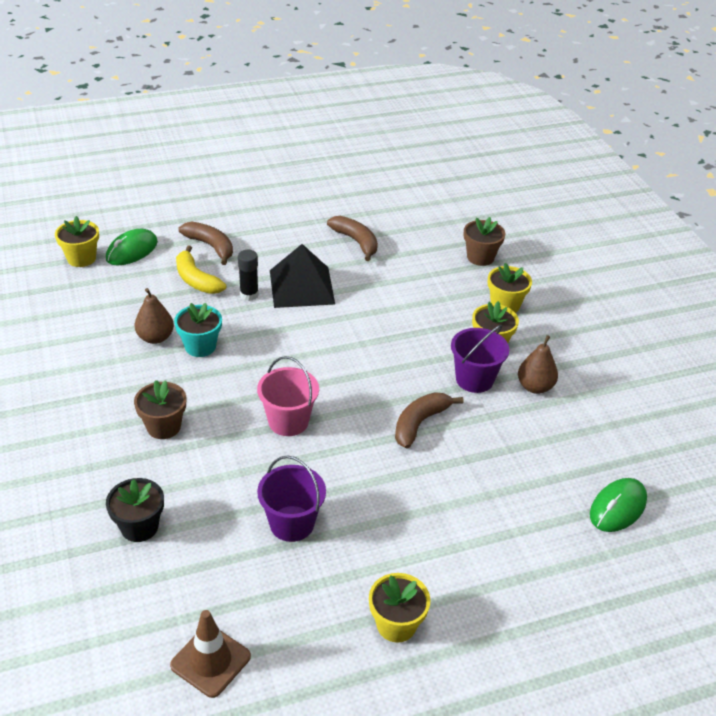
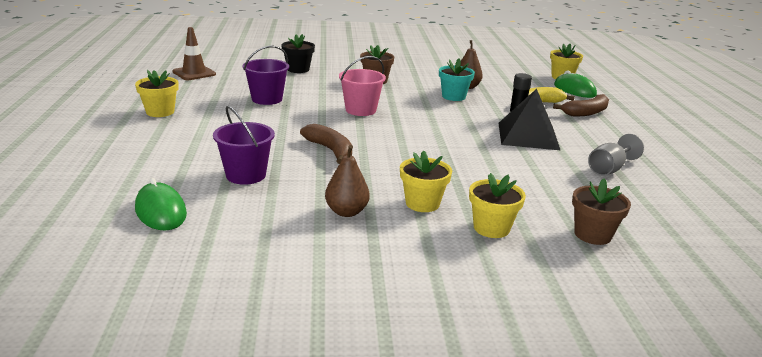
camera: 105 degrees right, 15 degrees down
(356, 242) = (609, 169): brown banana -> grey goblet
(474, 379) = (373, 184): purple bucket -> purple bucket (246, 175)

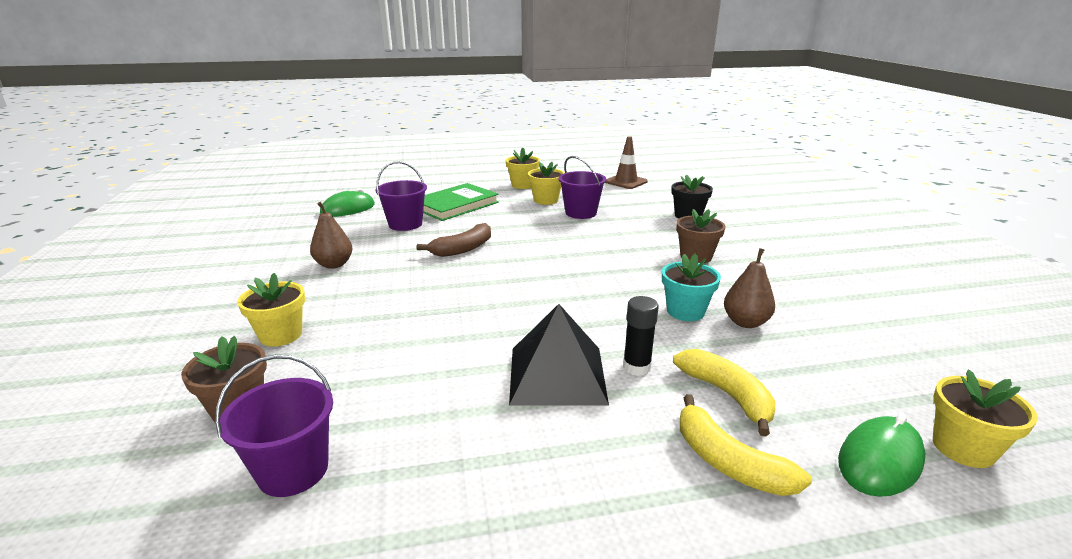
camera: 85 degrees right, 0 degrees up
(200, 147) = (455, 205): none -> green book
(360, 110) = (582, 255): pink bucket -> none
(422, 203) = (343, 297): yellow flower pot -> yellow flower pot (546, 200)
(586, 112) = (728, 462): brown banana -> yellow banana
(609, 169) = (441, 456): grey goblet -> none
(639, 209) = (293, 470): none -> purple bucket

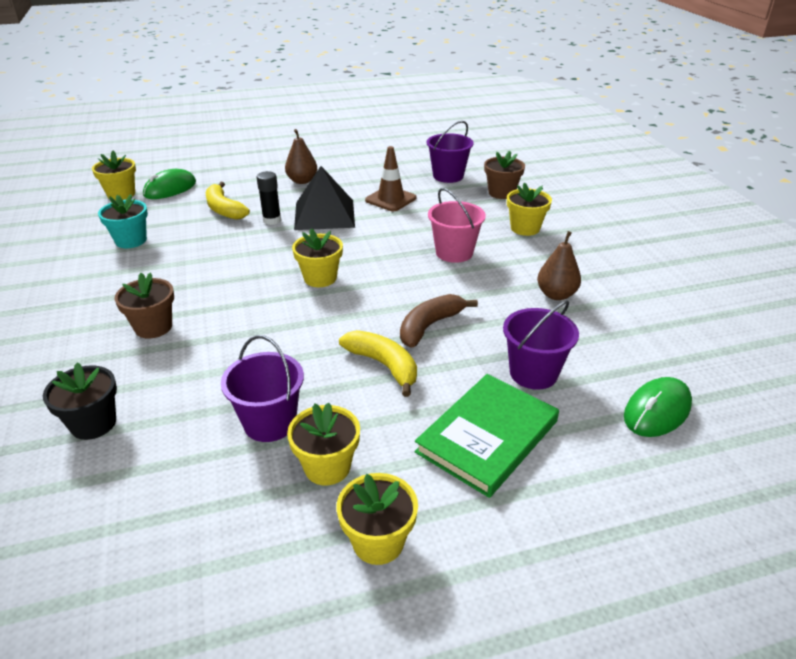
camera: 175 degrees right, 10 degrees up
(399, 307) = (454, 252): none -> pink bucket
(557, 287) = (320, 278): none -> yellow flower pot
(626, 182) = (128, 583): brown traffic cone -> brown traffic cone (390, 199)
(685, 311) = (213, 260): turquoise flower pot -> turquoise flower pot (131, 240)
(728, 462) = (244, 186): yellow banana -> yellow banana (383, 365)
(745, 322) = (170, 253): brown pear -> brown pear (302, 181)

